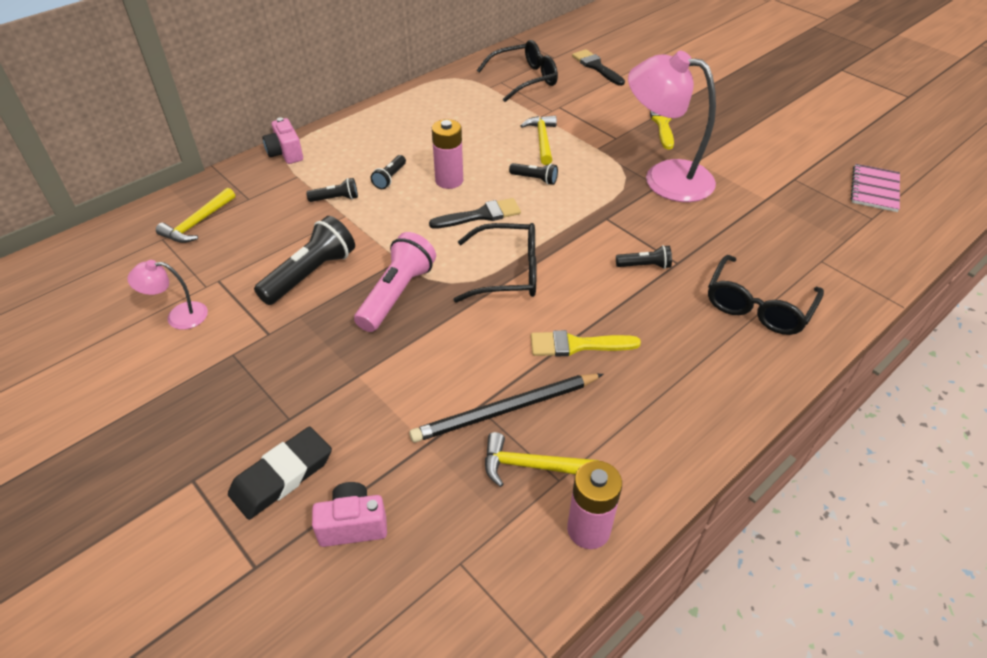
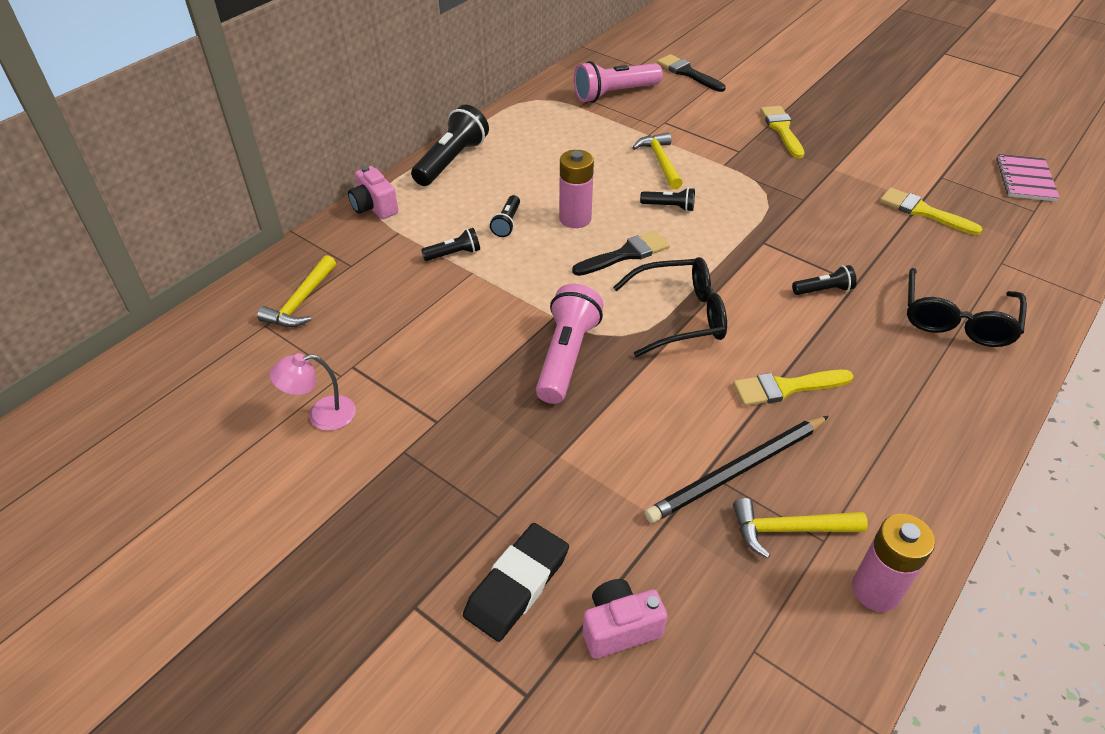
camera: 10 degrees left, 0 degrees up
(310, 274) = (458, 345): black flashlight -> black flashlight (451, 161)
(525, 79) = (614, 94): black glasses -> pink flashlight
(664, 178) = (807, 190): pink lamp -> none
(764, 208) = (923, 211): none -> yellow brush

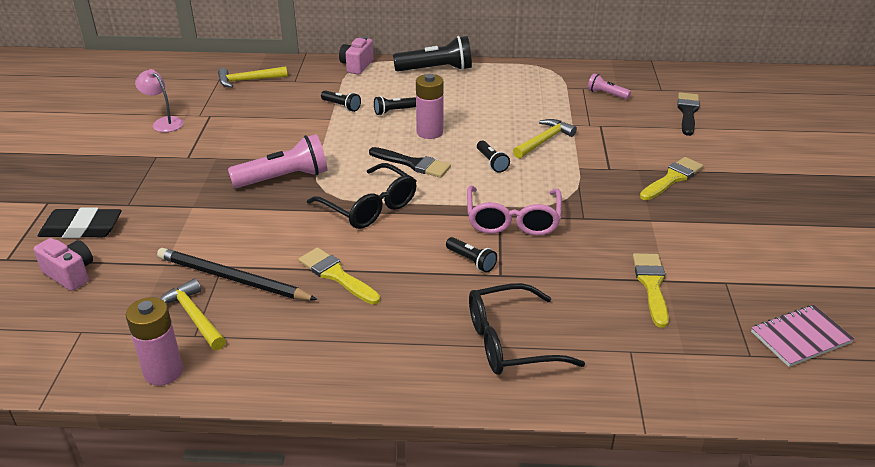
camera: 55 degrees right, 10 degrees down
(614, 94) = (606, 94): pink flashlight -> pink flashlight, size x0.52
(777, 238) = (513, 220): none -> pink glasses

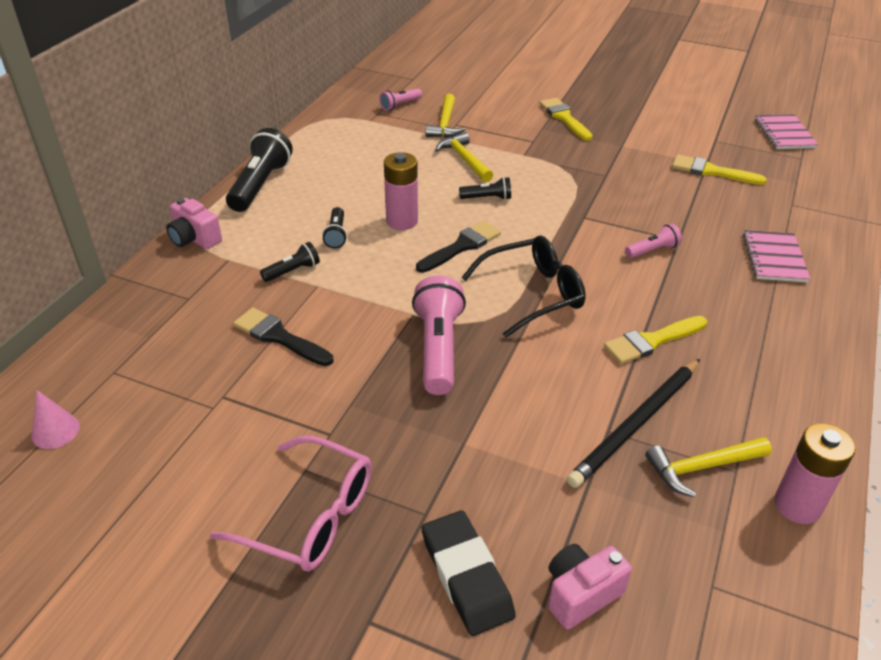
camera: 70 degrees left, 5 degrees up
(81, 228) = (466, 576): black eraser -> black eraser turned 45 degrees counterclockwise
(164, 122) = (205, 450): pink lamp -> none
(168, 78) = (55, 431): none -> pink cone
(248, 80) = (146, 342): yellow hammer -> yellow hammer (445, 124)
(471, 261) = (652, 250): black flashlight -> pink flashlight
(510, 342) = (774, 258): black glasses -> pink notebook
(513, 220) = (595, 211): pink glasses -> pink glasses (310, 516)
(687, 112) = (462, 79): black brush -> black brush (279, 337)

